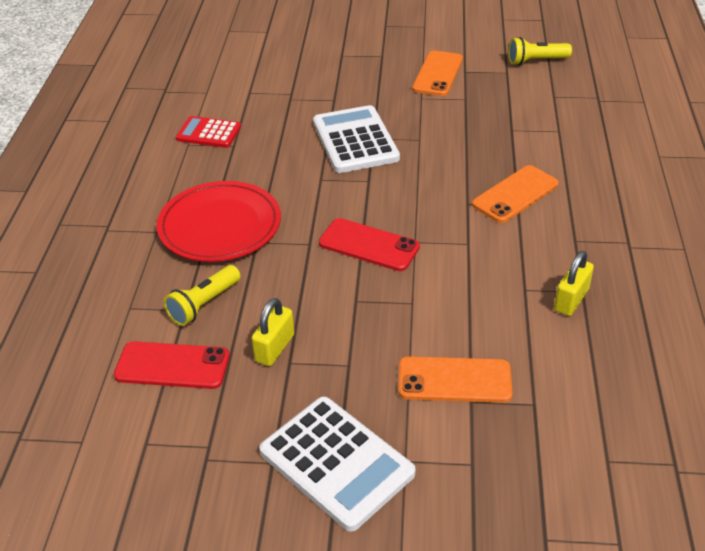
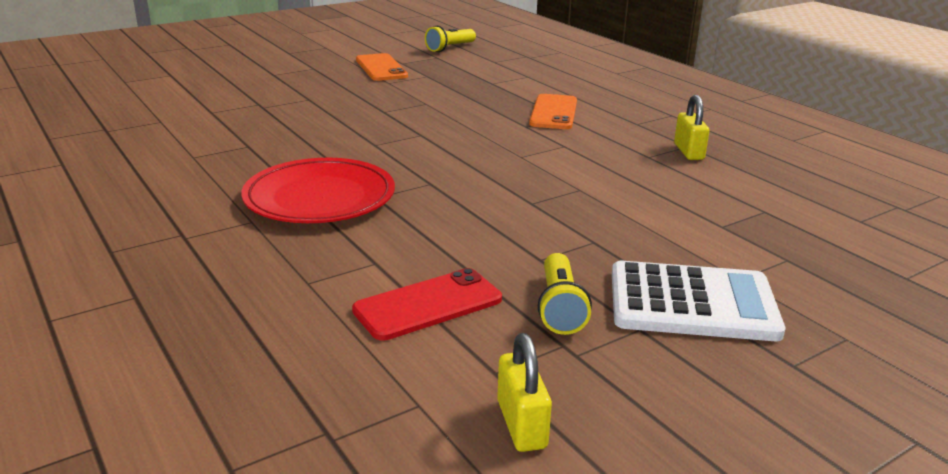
camera: 40 degrees left, 15 degrees down
(204, 304) = (390, 252): yellow flashlight -> yellow flashlight (559, 308)
(208, 133) = (206, 144): red calculator -> none
(275, 348) = (511, 255): yellow padlock -> yellow padlock (521, 424)
(355, 140) = (369, 116): white calculator -> none
(369, 245) = (486, 169): red phone -> none
(454, 380) = (690, 219): orange phone -> none

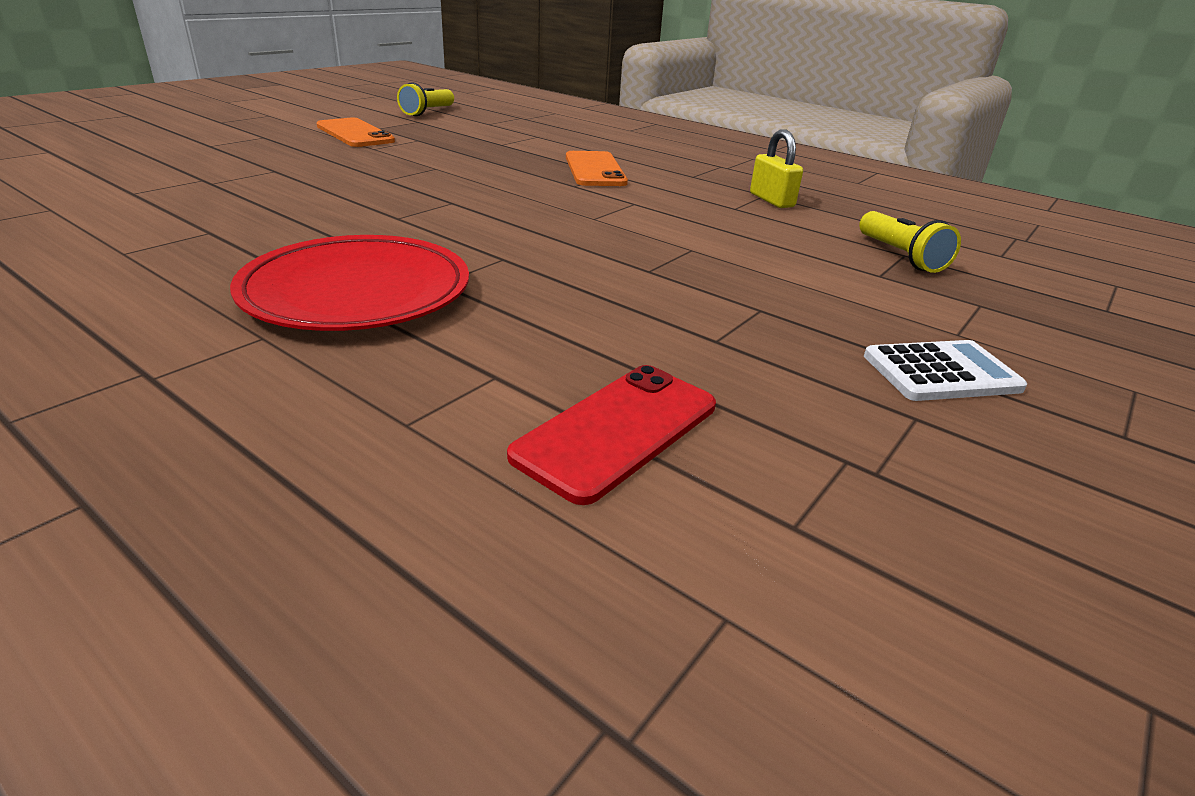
camera: 20 degrees left, 5 degrees up
(521, 424) = (908, 615): yellow padlock -> none
(559, 308) = (796, 404): yellow flashlight -> yellow flashlight (900, 256)
(692, 303) = (941, 372): white calculator -> white calculator, size x0.61

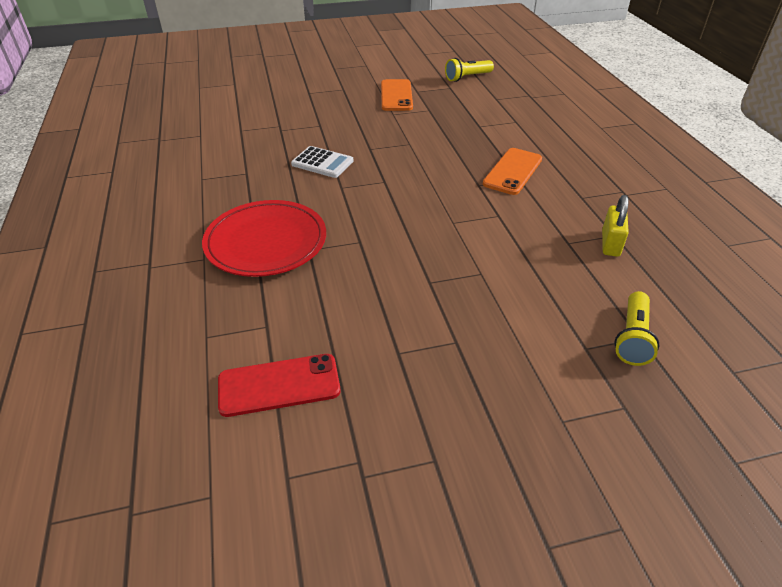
camera: 40 degrees right, 10 degrees up
(941, 372) = (499, 441): white calculator -> white calculator (322, 163)

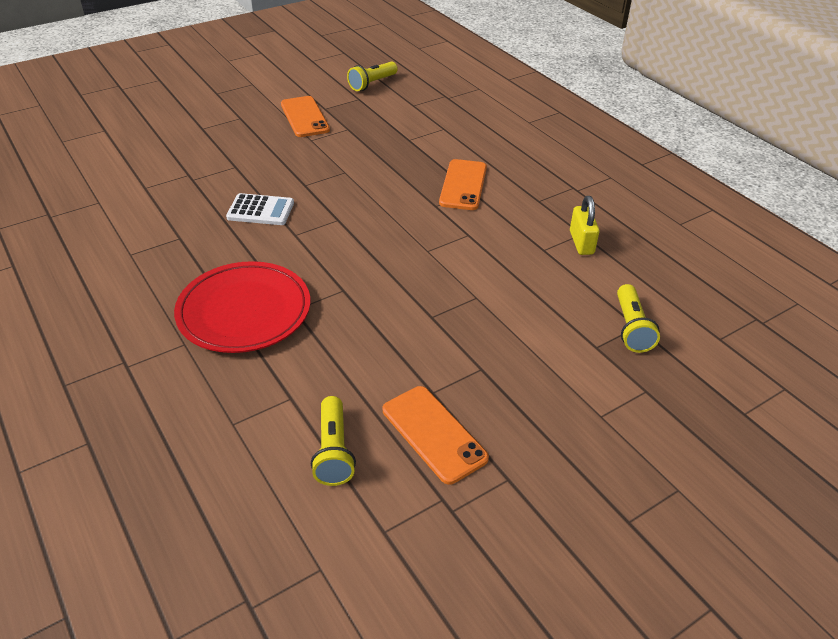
camera: 20 degrees left, 0 degrees up
(279, 385) = (333, 451): red phone -> yellow flashlight
(380, 393) = (434, 434): none -> orange phone

